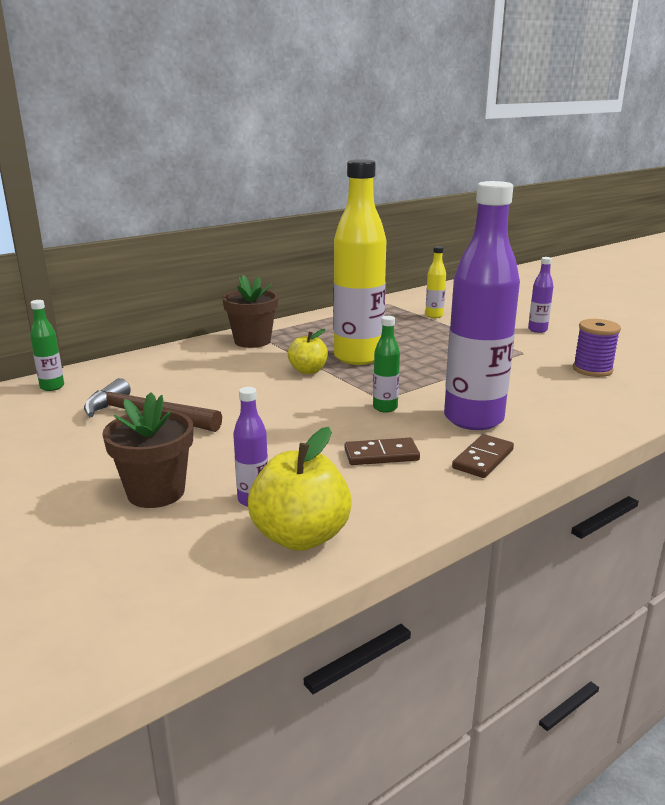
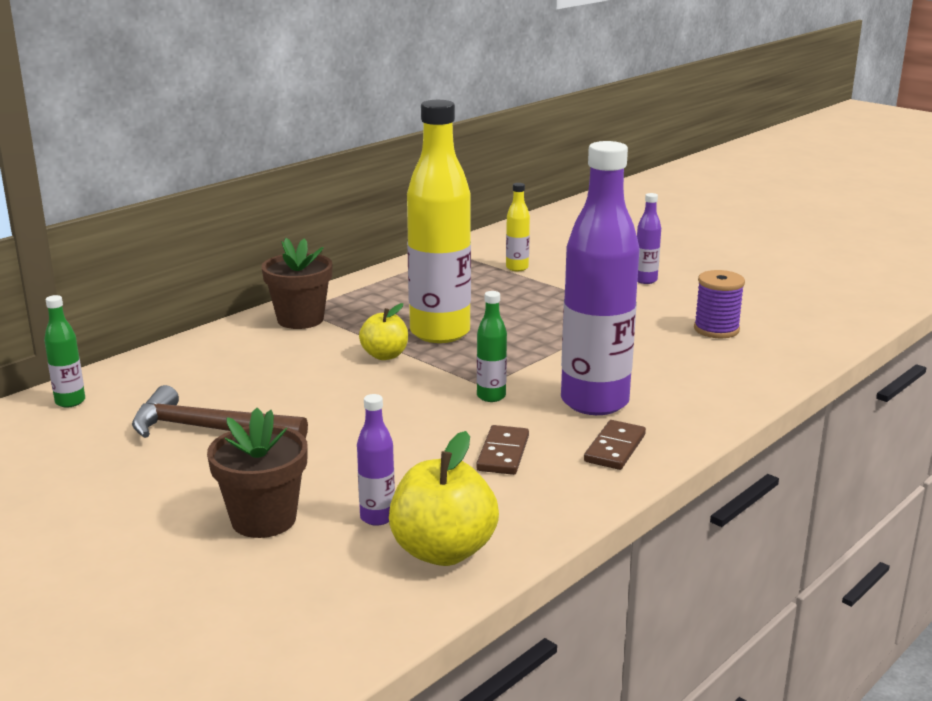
camera: 10 degrees left, 0 degrees up
(381, 455) = (503, 453): brown domino -> brown domino turned 60 degrees counterclockwise

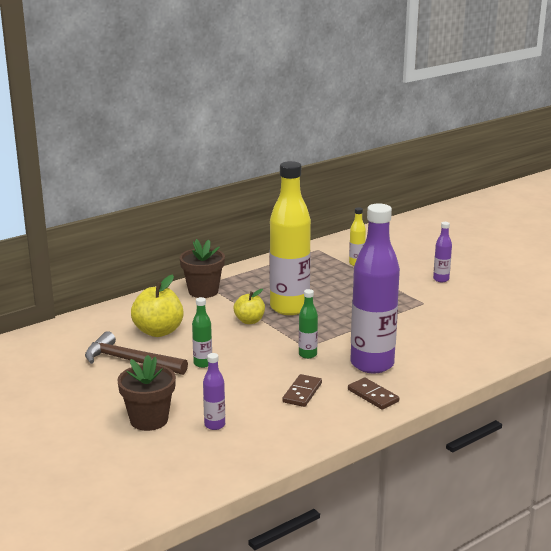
camera: 10 degrees right, 0 degrees up
(70, 402) = (52, 336): green bottle -> green bottle (203, 363)
(443, 551) = (246, 449): yellow apple -> yellow apple (158, 331)
(614, 448) = (373, 396): brown domino -> brown domino turned 75 degrees counterclockwise
(716, 329) = (474, 320): purple spool -> none

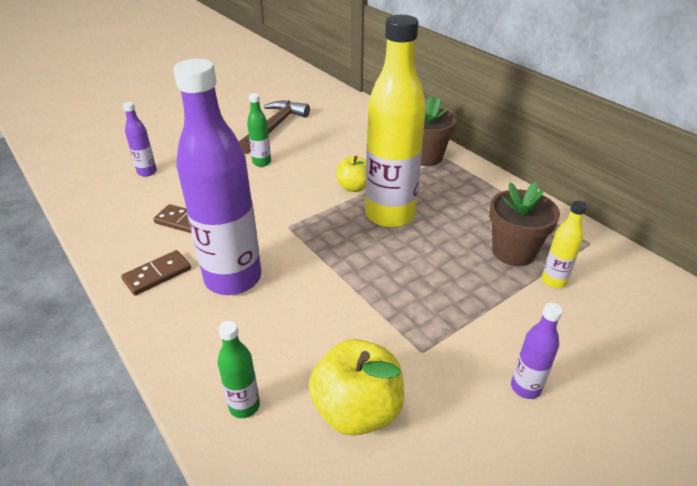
camera: 90 degrees right, 15 degrees up
(149, 420) = (171, 141): brown flower pot -> brown flower pot (513, 252)
(158, 331) = (330, 137): yellow apple -> yellow apple (357, 410)
(307, 354) = (268, 227): green bottle -> green bottle (244, 406)

